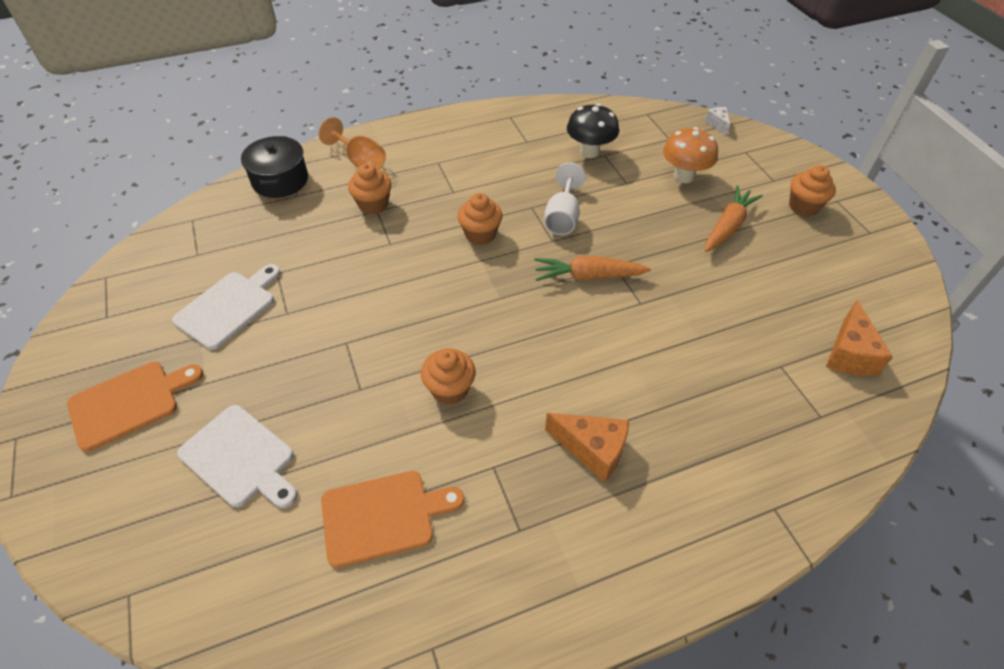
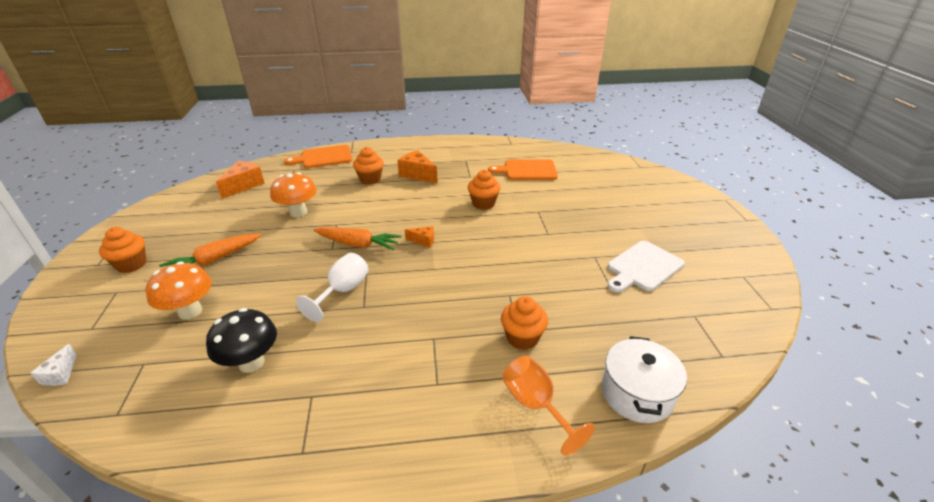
camera: 165 degrees left, 15 degrees down
(129, 403) = (685, 225): orange cutting board -> orange cutting board (324, 157)
(240, 458) = (604, 195): white cutting board -> none
(280, 180) = (637, 393): black pot -> white pot
(480, 234) = (425, 289): orange cupcake -> orange cupcake (370, 179)
(510, 296) = (423, 241): none -> orange cheese
(709, 314) = (298, 212): none -> orange mushroom

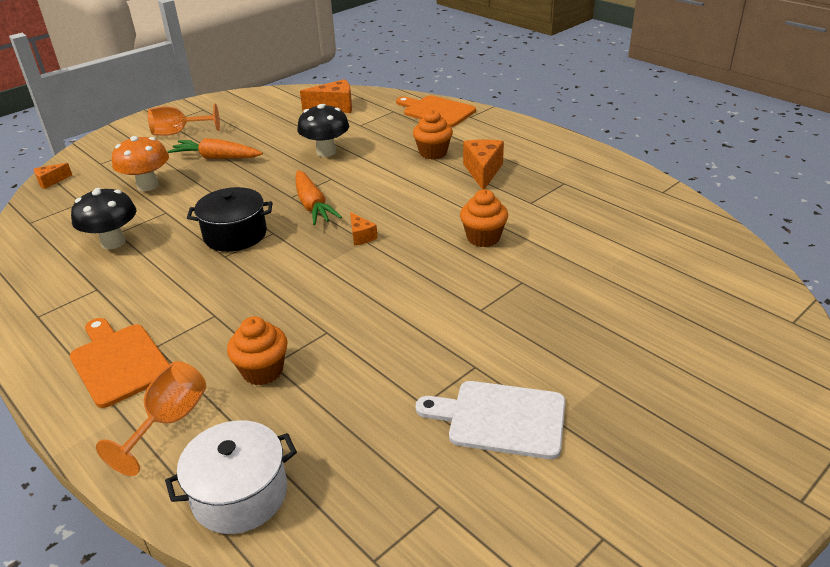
camera: 55 degrees right, 0 degrees up
(60, 374) = (51, 181): white cheese -> orange cheese
(131, 264) = (178, 133): orange cupcake -> orange goblet
(298, 212) = (326, 152): orange mushroom -> black mushroom
(343, 291) = (235, 235): white goblet -> black pot
(527, 170) = (611, 233): orange cutting board -> orange cutting board (119, 362)

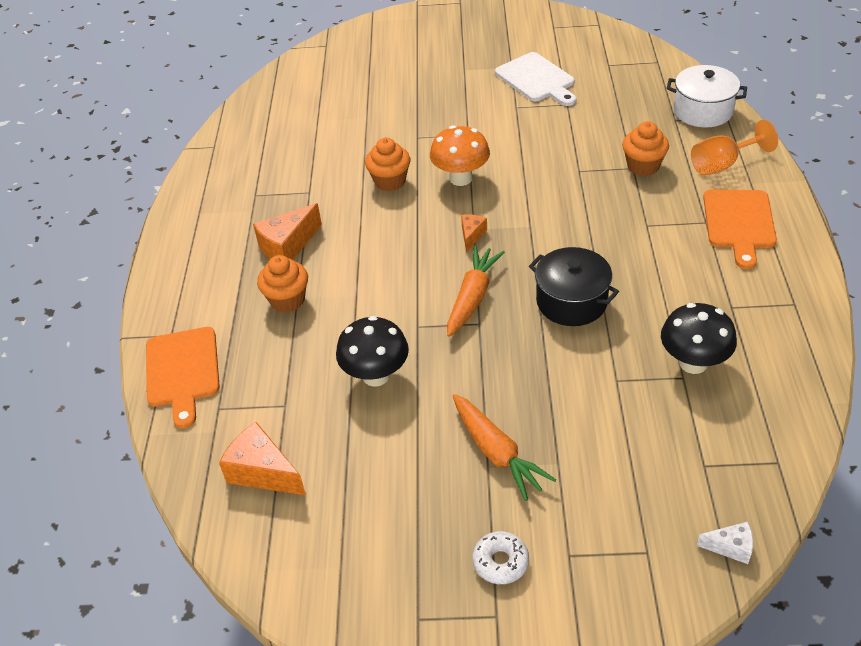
camera: 135 degrees left, 10 degrees up
(51, 181) = (730, 547): orange cheese -> white cheese
(148, 185) = (611, 446): orange mushroom -> orange mushroom (461, 178)
(178, 133) = (500, 562): orange goblet -> white donut

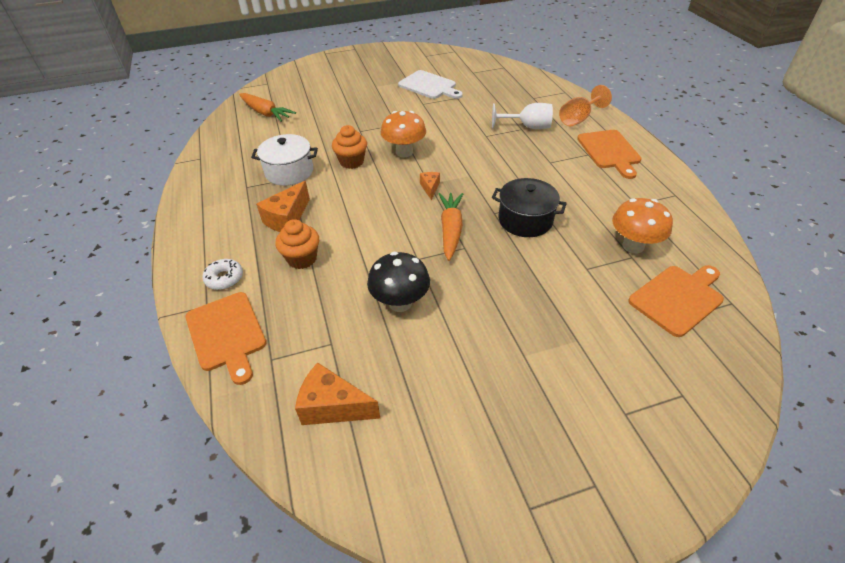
camera: 20 degrees left, 0 degrees up
(497, 453) = (526, 343): orange carrot -> orange carrot (266, 113)
(500, 562) = (574, 434): white donut -> white donut (224, 278)
(643, 166) = (527, 127): orange cupcake -> white goblet
(693, 363) = (633, 246): black mushroom -> orange mushroom
(702, 111) = (548, 90): white pot -> white pot (289, 172)
(711, 441) = (678, 298): none -> orange cutting board
(730, 547) = (739, 375): white cheese -> none

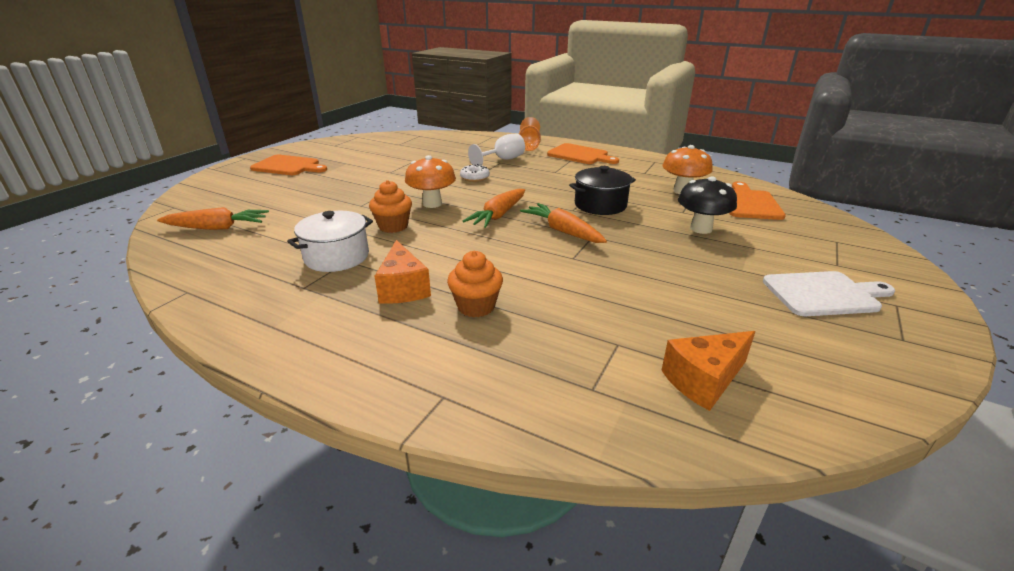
camera: 45 degrees left, 15 degrees down
(224, 278) = (421, 364): white donut -> white donut (475, 178)
(227, 334) = (512, 401): orange cutting board -> orange cutting board (288, 166)
(400, 303) = (615, 288): black mushroom -> black mushroom (701, 229)
(429, 86) = (374, 161): white cutting board -> white cutting board (824, 294)
(430, 188) = (498, 215): orange cheese -> orange carrot

